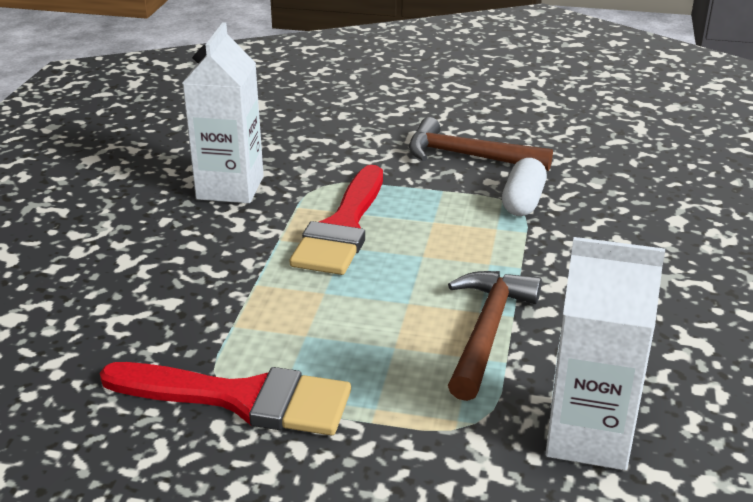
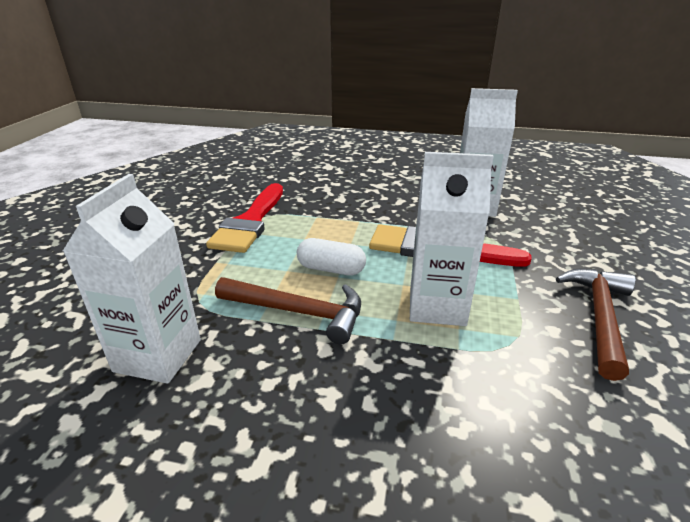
camera: 90 degrees right, 0 degrees up
(463, 237) = (437, 306): none -> white carton
(523, 202) = (519, 350): white capsule -> white capsule (331, 269)

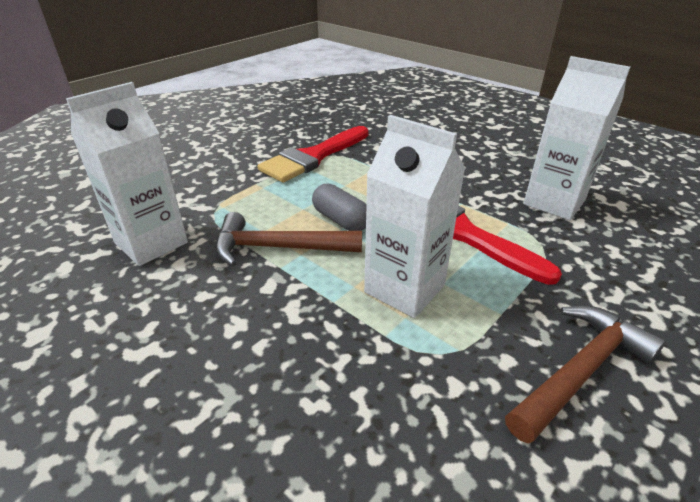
camera: 30 degrees right, 5 degrees up
(299, 312) = (278, 248): brown hammer -> brown hammer turned 135 degrees clockwise
(331, 269) = (341, 220): white capsule -> grey capsule

